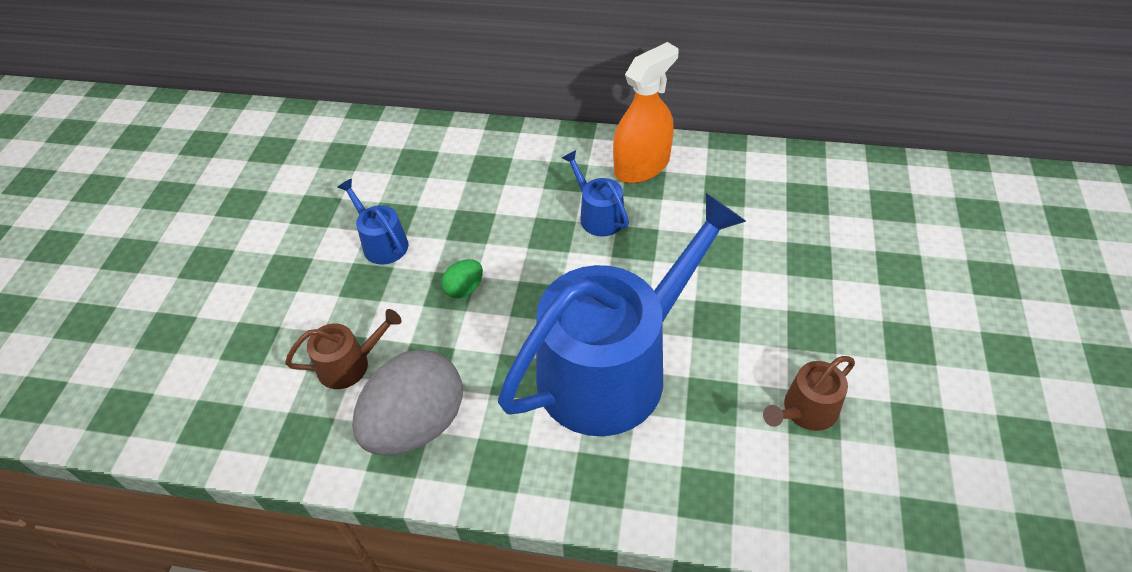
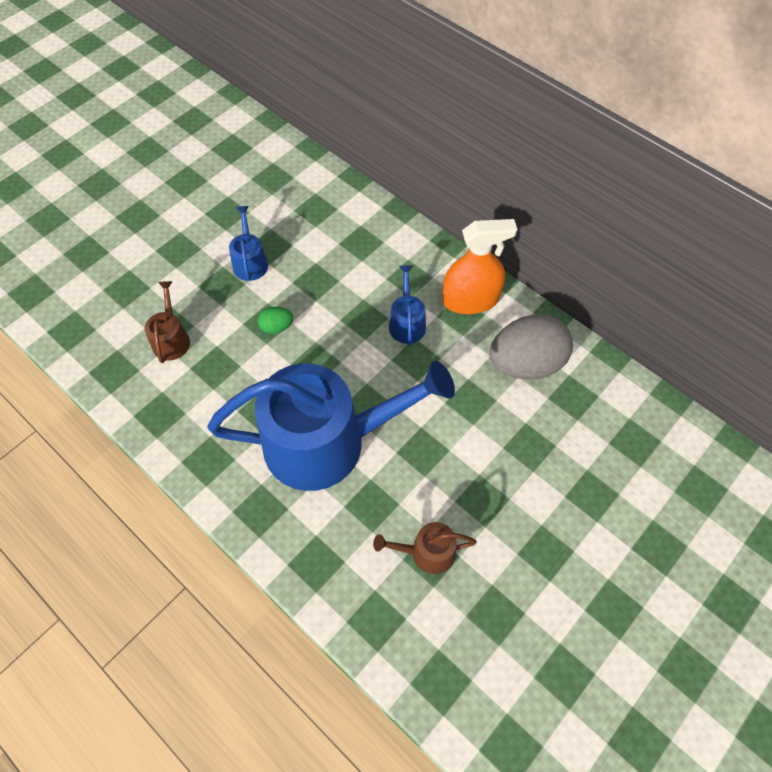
camera: 30 degrees right, 10 degrees up
(350, 364) = (171, 339): brown watering can -> brown watering can turned 105 degrees counterclockwise
(417, 424) = (181, 404): grey egg -> grey egg (525, 364)

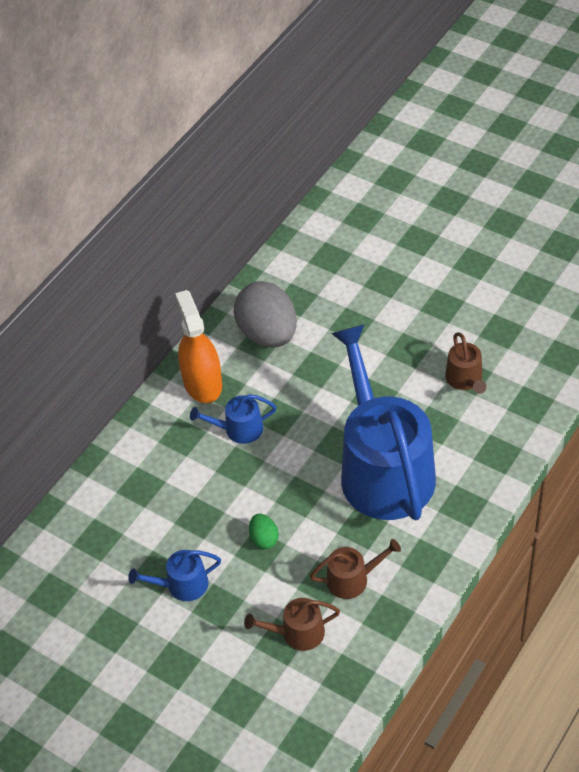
camera: 95 degrees left, 10 degrees down
(209, 391) = (352, 579): none -> brown watering can

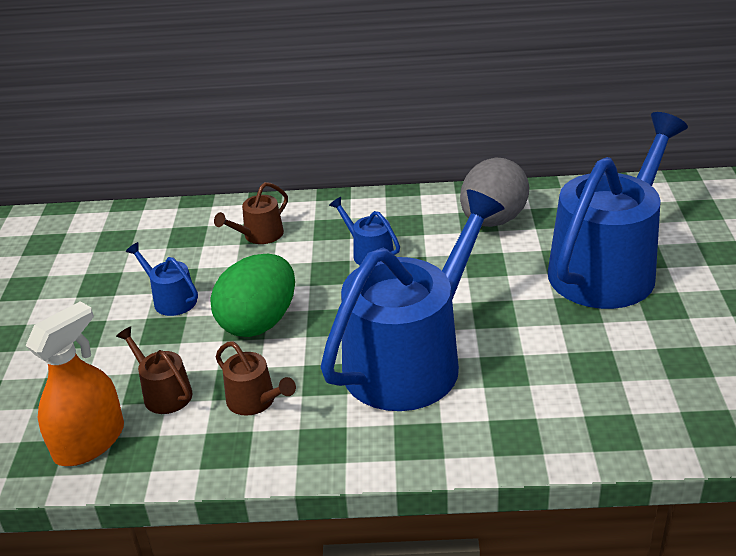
camera: 55 degrees right, 15 degrees down
(202, 383) = (399, 212): orange spray bottle -> orange spray bottle (89, 442)
(264, 539) = (259, 322): green egg -> green egg, size x2.28
(380, 306) = (607, 267): none -> blue watering can
(465, 379) = (587, 365): brown watering can -> brown watering can (259, 235)

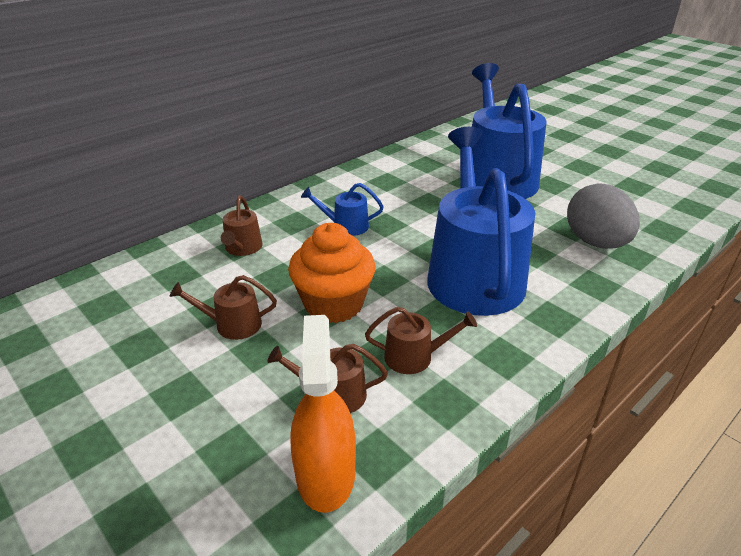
camera: 45 degrees left, 0 degrees up
(171, 299) = (232, 324): blue watering can -> brown watering can
(259, 322) = (334, 304): green egg -> orange cupcake
(493, 220) = (396, 177): grey egg -> grey egg (595, 243)

